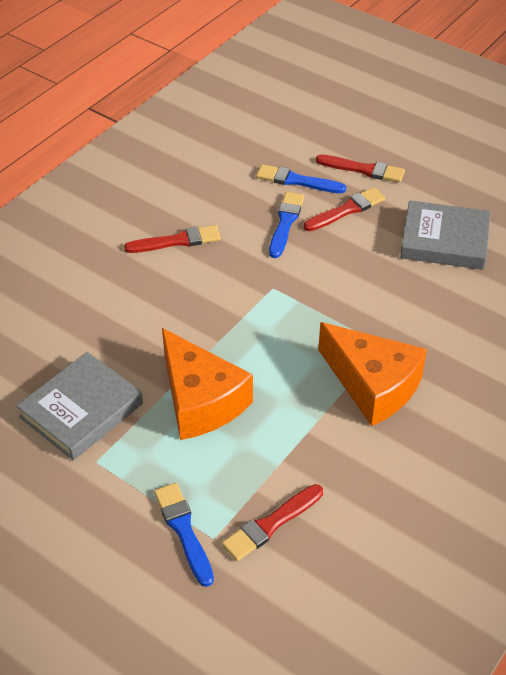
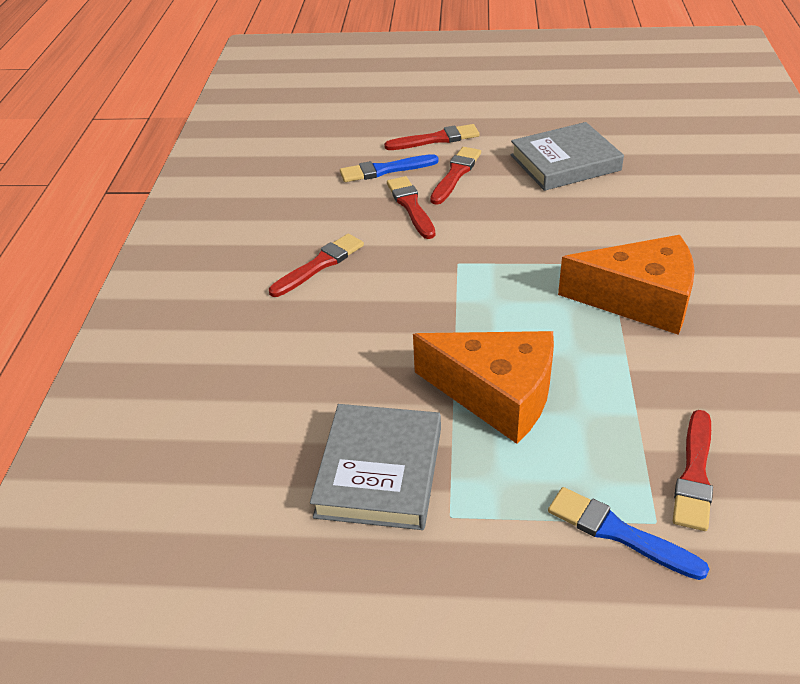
camera: 30 degrees left, 5 degrees down
(285, 222) = (411, 206): blue brush -> red brush

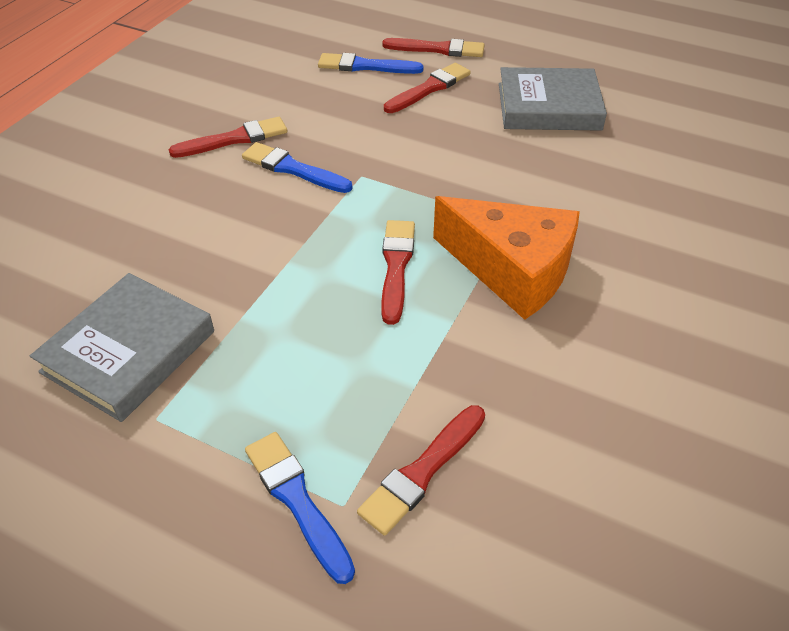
camera: 20 degrees right, 5 degrees up
(394, 274) = (293, 169): none -> blue brush
(411, 206) = (361, 107): red brush -> red brush (396, 266)
(497, 395) = (293, 317): orange cheese -> none

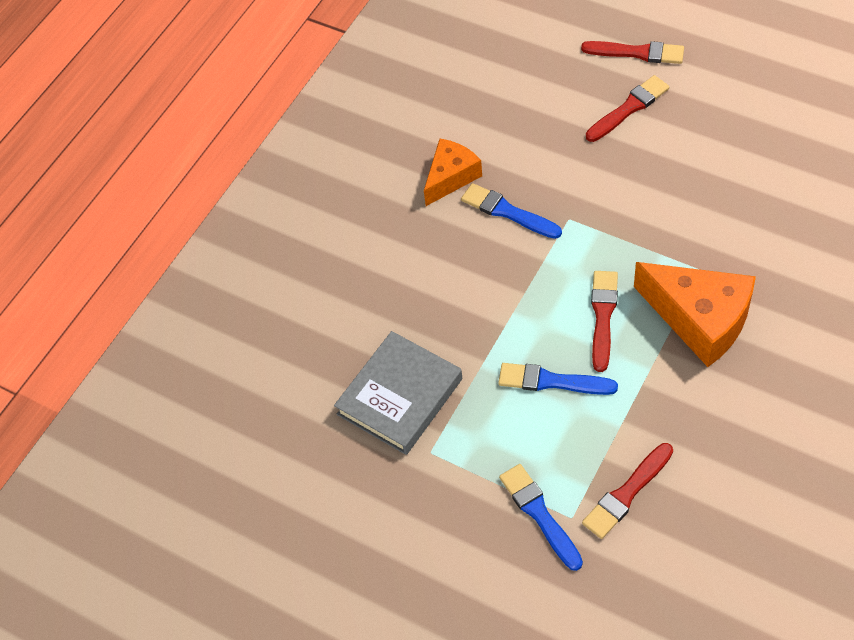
camera: 10 degrees right, 10 degrees up
(234, 139) = (451, 177): red brush -> orange cheese
(365, 66) = (565, 79): blue brush -> blue brush (551, 381)
(548, 106) = (744, 130): grey book -> none

